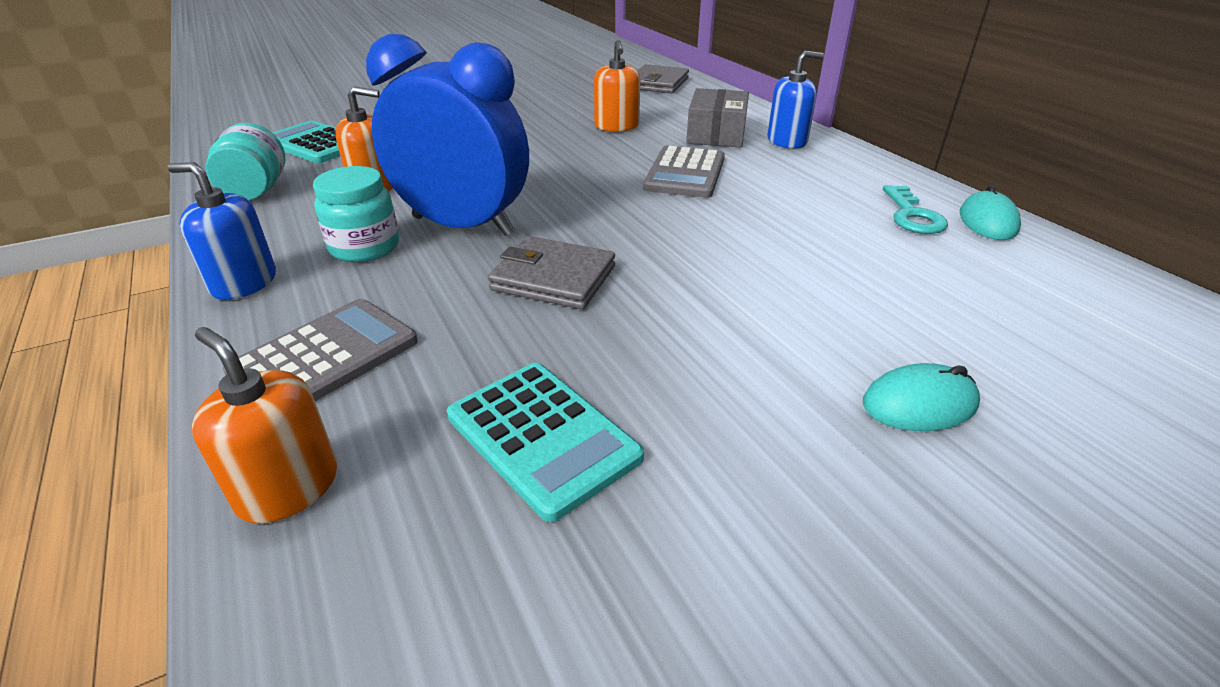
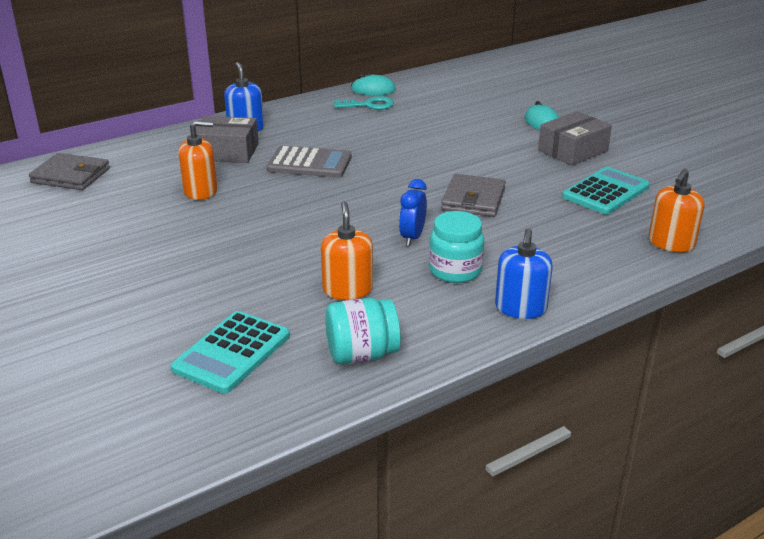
camera: 95 degrees left, 5 degrees down
(325, 357) = (582, 256): grey calculator -> none
(463, 226) = (412, 237): blue clock -> blue clock, size x0.44
(756, 426) = (572, 151): none -> grey box

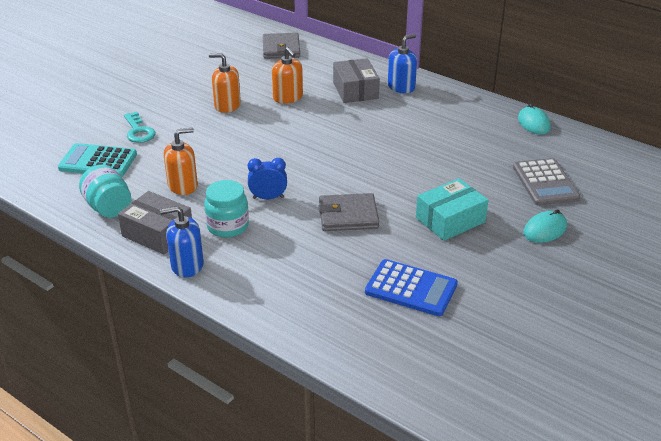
camera: 70 degrees right, 5 degrees up
(309, 163) = (361, 128): grey calculator -> grey calculator (545, 183)
(369, 105) = (497, 128): turquoise key -> turquoise key (138, 131)
(507, 155) = (450, 220): none -> turquoise box
(572, 151) = (490, 258): grey box -> grey box (157, 233)
(605, 192) = (411, 288): turquoise calculator -> blue calculator
(671, 243) = (329, 339): orange soap dispenser -> orange soap dispenser (227, 105)

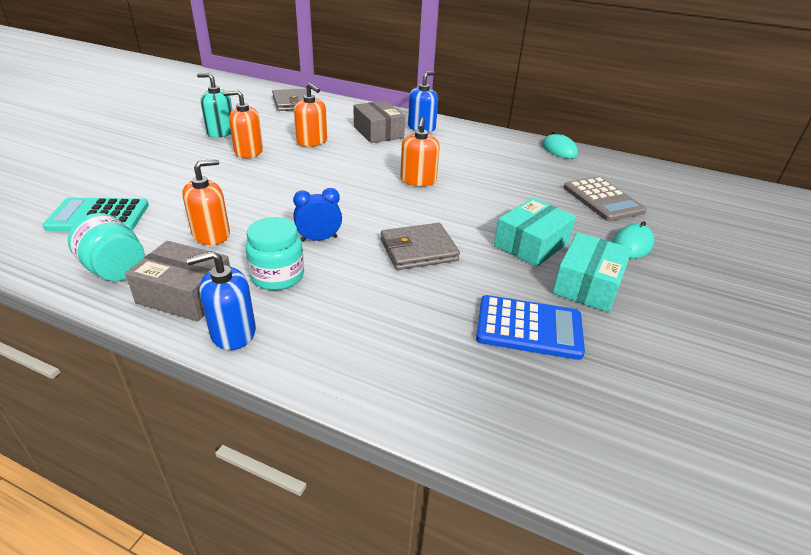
camera: 15 degrees left, 0 degrees up
(138, 131) = (149, 181): turquoise key -> none
(206, 81) = (221, 132): none -> turquoise soap dispenser
(374, 148) = (418, 180): none -> orange soap dispenser
(480, 260) = (587, 284): none -> turquoise box

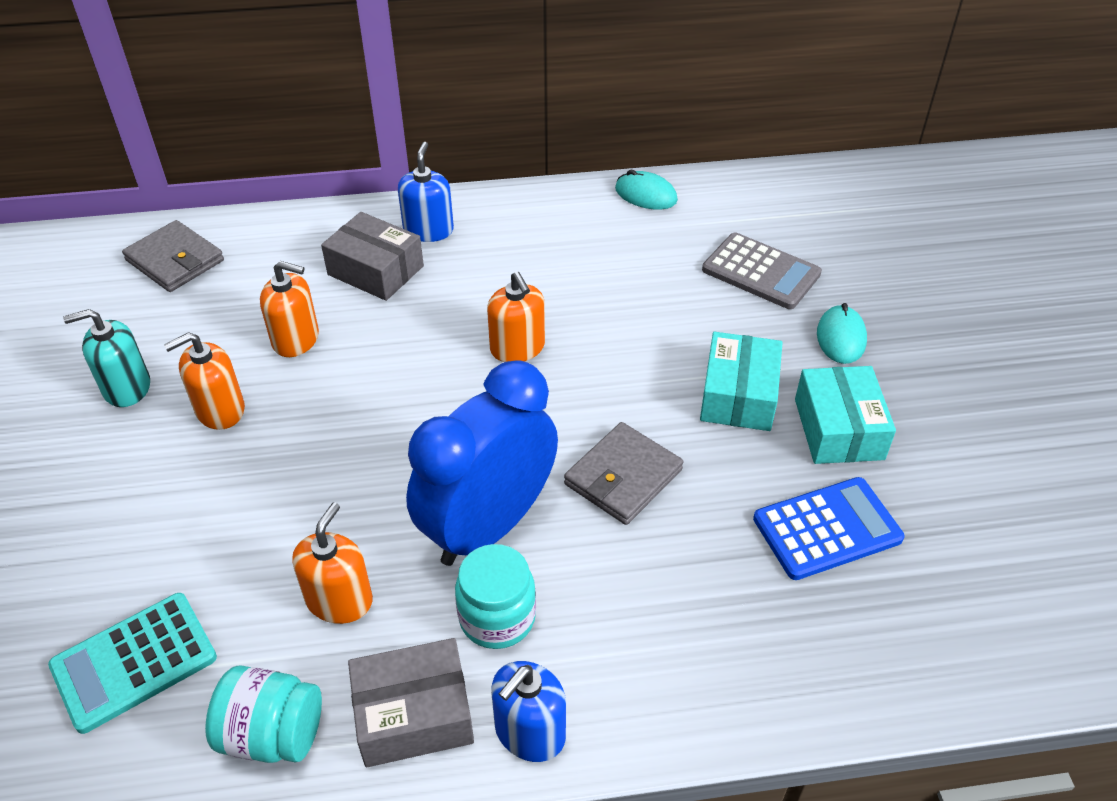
camera: 30 degrees left, 10 degrees up
(319, 239) = (488, 526): blue clock -> blue clock, size x2.29

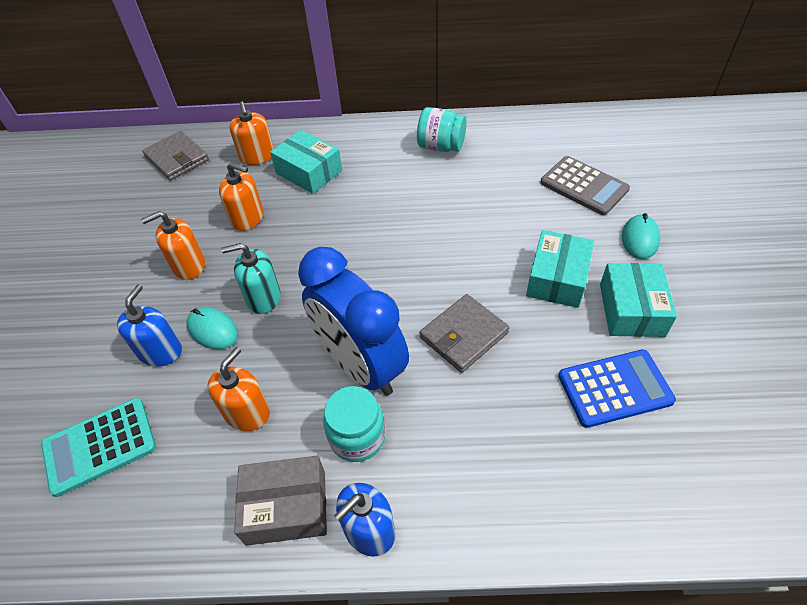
camera: 10 degrees right, 5 degrees up
(127, 387) = (130, 245): turquoise soap dispenser -> turquoise soap dispenser (263, 297)
(272, 734) = (184, 511): turquoise jar -> turquoise jar (441, 146)
(375, 270) = (309, 172): grey box -> turquoise box
(428, 230) = (349, 145): blue soap dispenser -> blue soap dispenser (160, 351)
(488, 526) = (360, 366): blue clock -> blue clock turned 90 degrees counterclockwise
(517, 348) = (399, 233): orange soap dispenser -> orange soap dispenser (257, 156)
(646, 195) = (505, 126): turquoise mouse -> turquoise mouse (212, 330)

